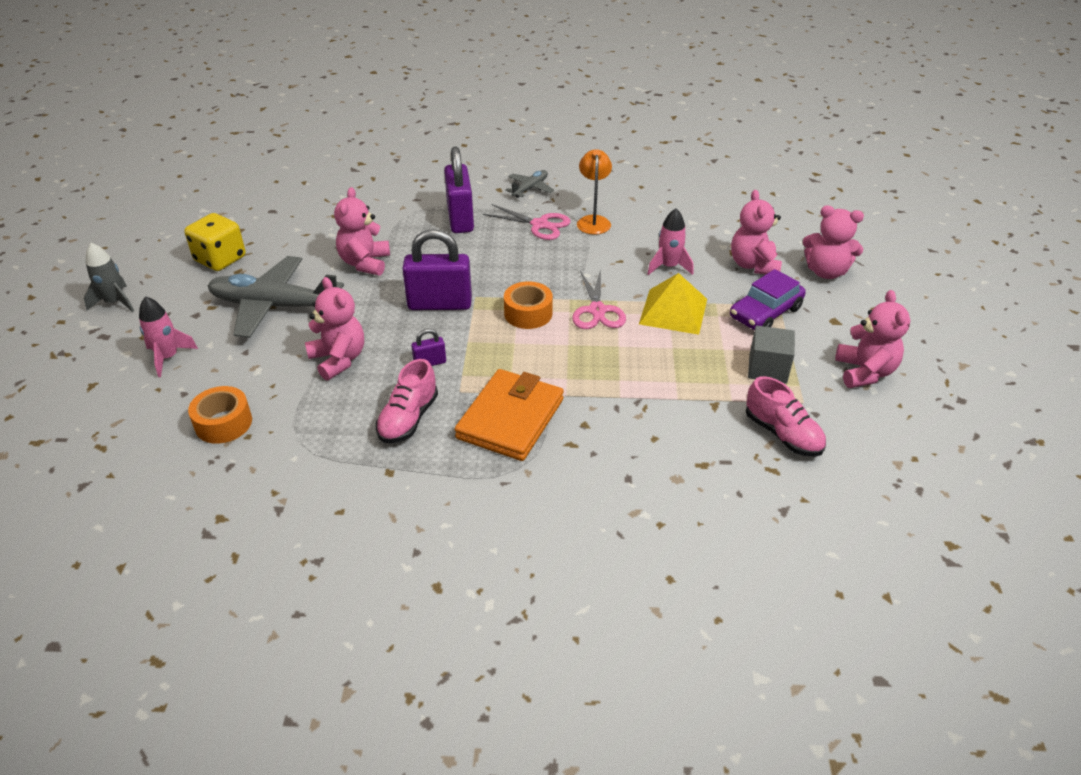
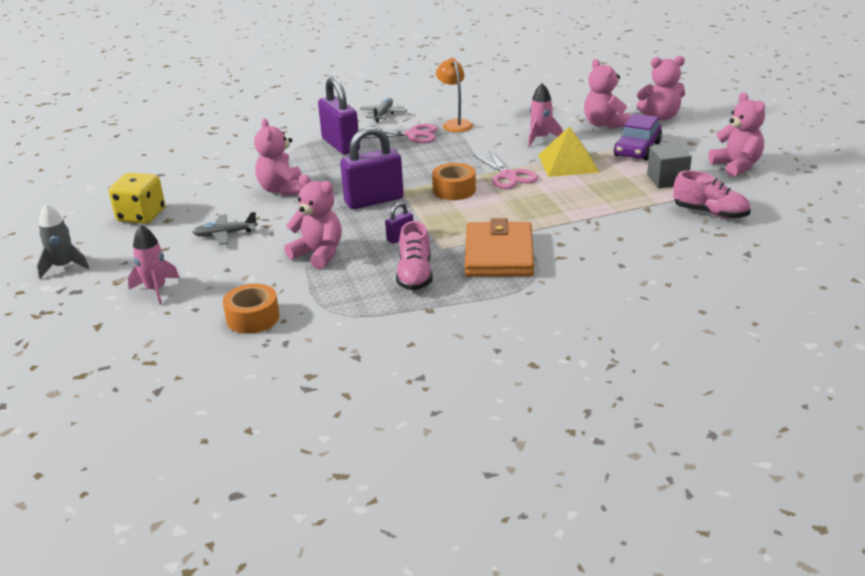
camera: 20 degrees left, 10 degrees down
(274, 306) = (225, 234): grey plane -> grey plane, size x0.48

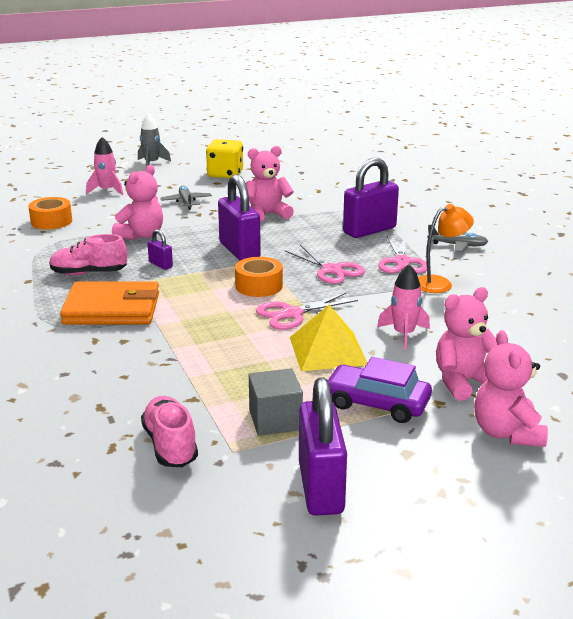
camera: 85 degrees right, 5 degrees down
(425, 161) = (332, 270): none -> pink scissors
(710, 213) = (170, 445): pink shoe -> pink shoe turned 135 degrees clockwise
(736, 166) = (321, 487): pink teddy bear -> purple padlock

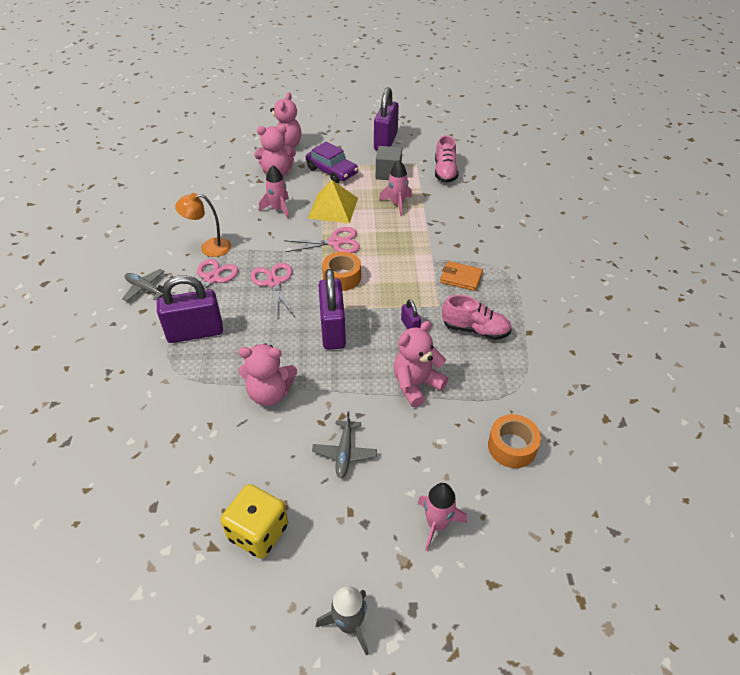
camera: 160 degrees left, 20 degrees up
(112, 309) = (461, 278): orange wallet -> orange wallet, size x0.55
(233, 374) = (397, 204): none -> pink rocket

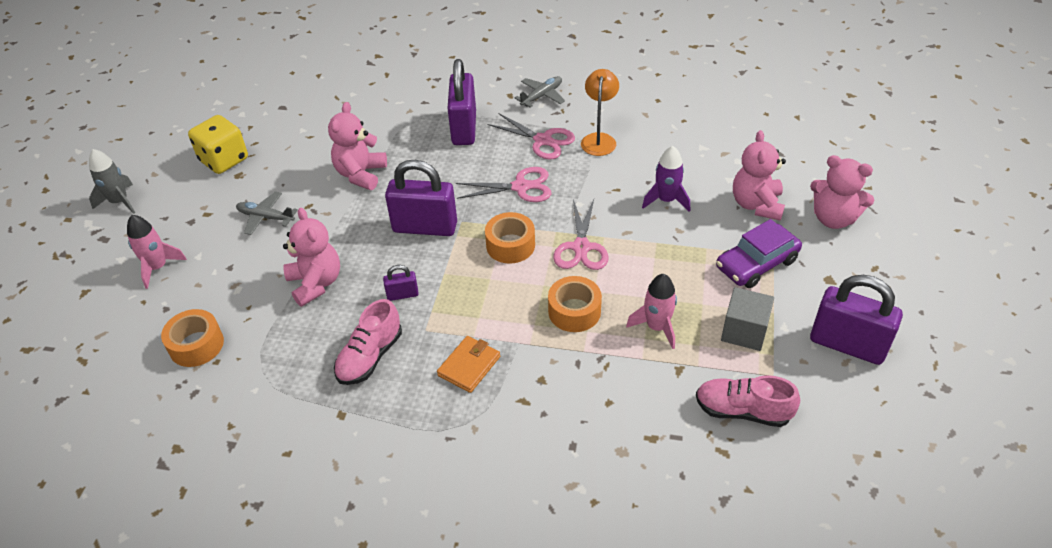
camera: 105 degrees right, 0 degrees up
(278, 209) = (666, 200): pink rocket -> purple rocket
(333, 208) = (659, 254): yellow pyramid -> none
(396, 238) = (574, 311): none -> orange tape

